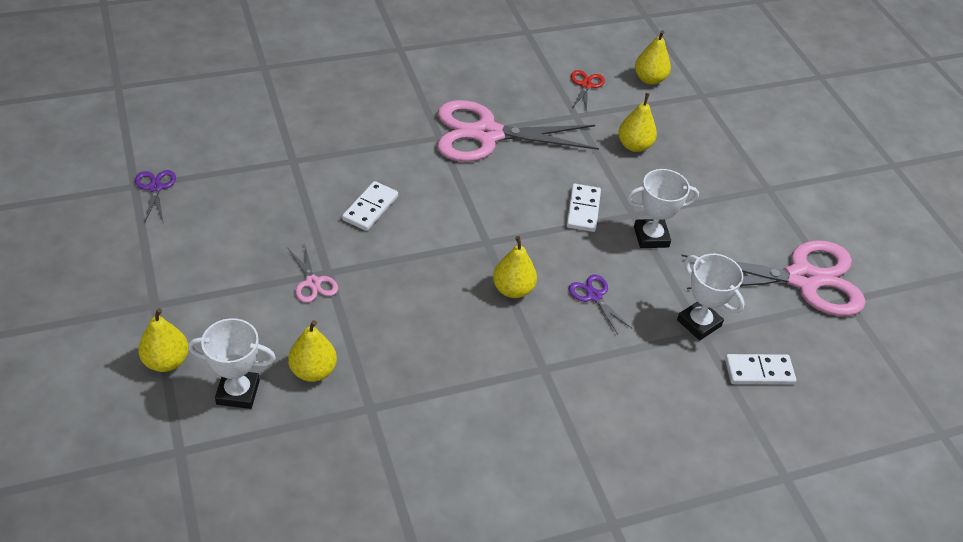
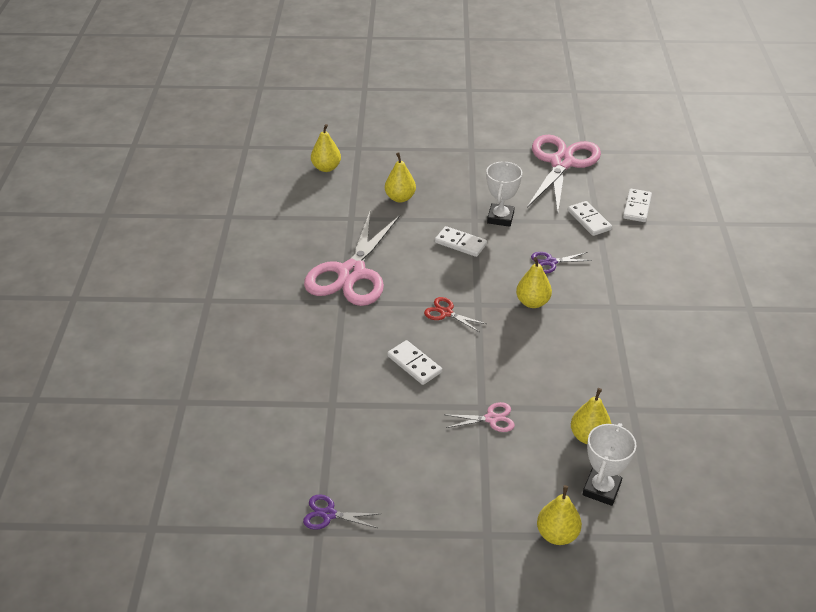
camera: 65 degrees left, 5 degrees down
(585, 85) = (316, 203): red scissors -> red scissors (446, 313)
(699, 323) = (589, 220): white trophy -> white domino

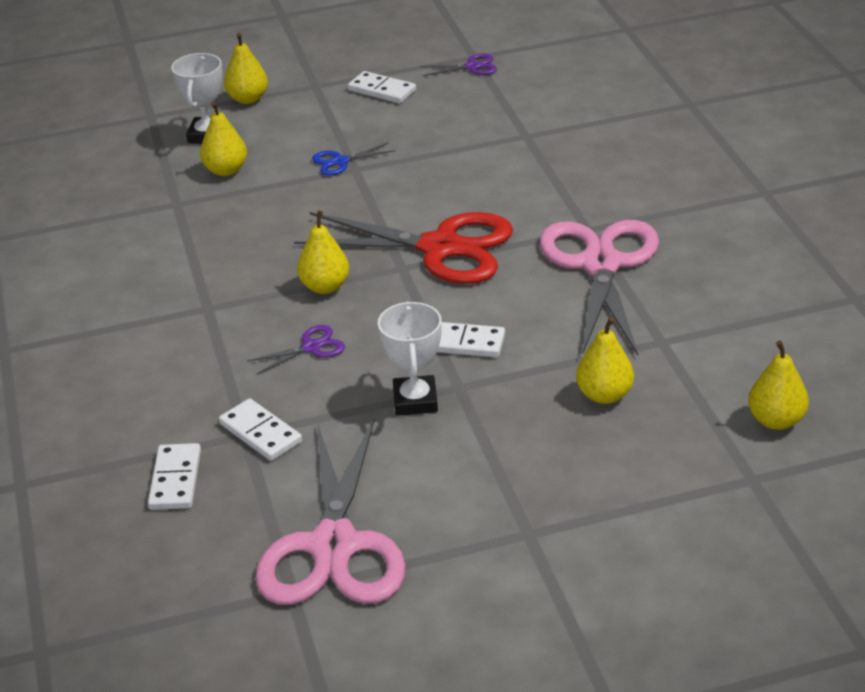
camera: 165 degrees right, 5 degrees down
(414, 364) = (453, 188): white domino -> white domino (382, 90)
(446, 313) = (440, 248): red scissors -> red scissors, size x2.43
(491, 418) = (340, 161): pink scissors -> blue scissors

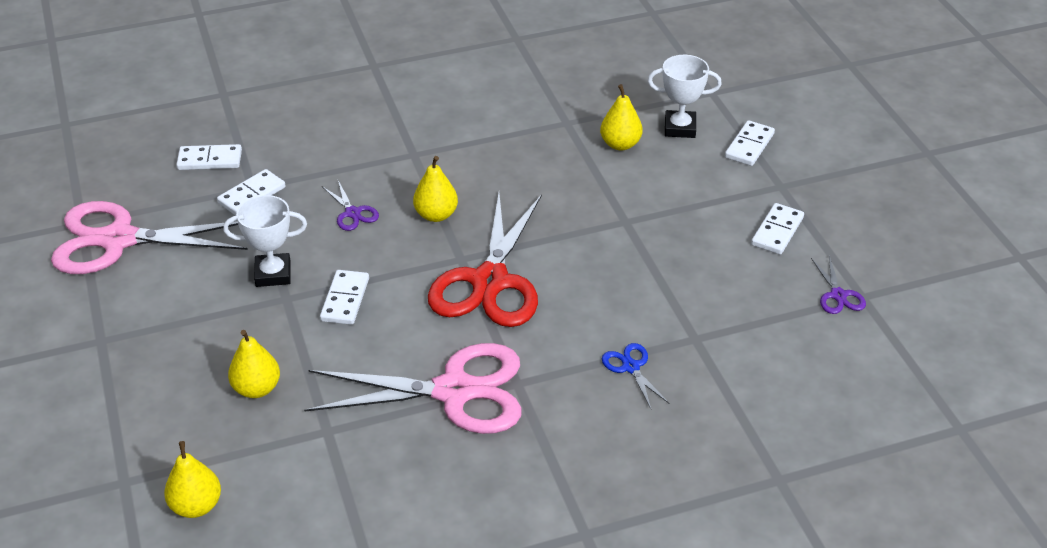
camera: 85 degrees right, 5 degrees up
(248, 99) = (749, 146): yellow pear -> white domino
(340, 161) = (638, 211): blue scissors -> blue scissors (631, 367)

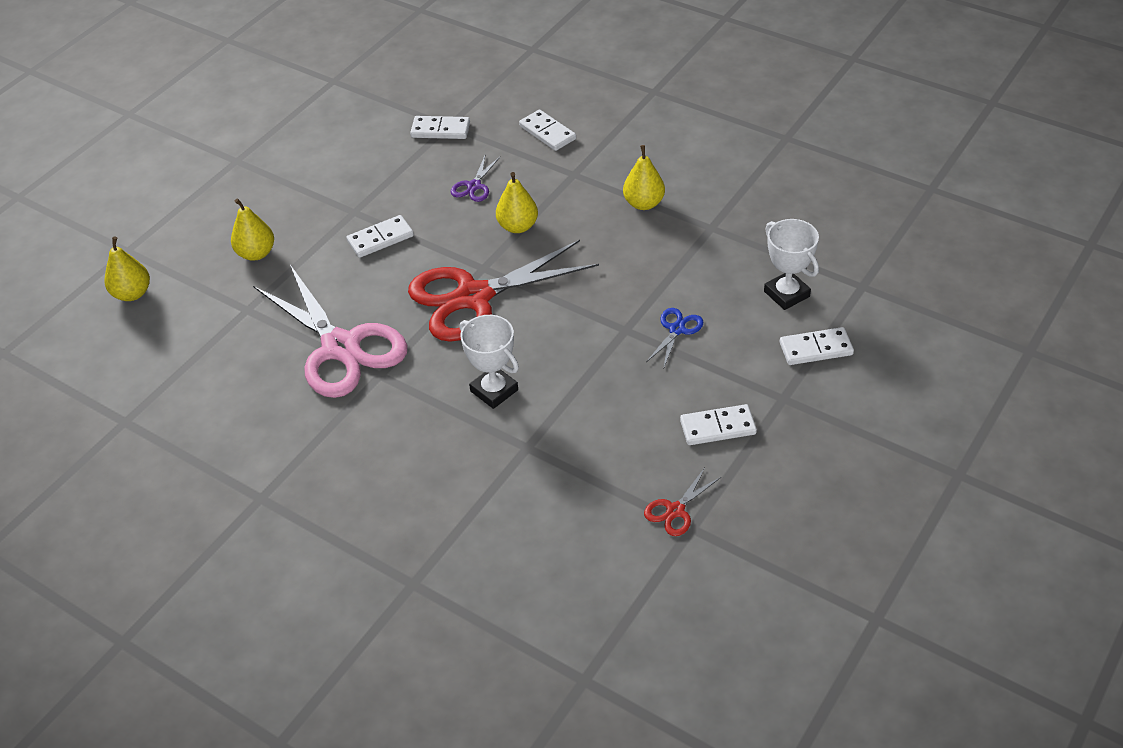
camera: 55 degrees right, 5 degrees up
(119, 240) = (334, 106): pink scissors -> none
(210, 160) = (455, 89): white domino -> white domino (547, 132)
(273, 274) = (371, 190): white trophy -> white trophy (494, 390)
(620, 144) = (720, 272): yellow pear -> yellow pear (644, 203)
(631, 367) = (456, 427): blue scissors -> blue scissors (676, 329)
(838, 295) = (675, 510): purple scissors -> red scissors

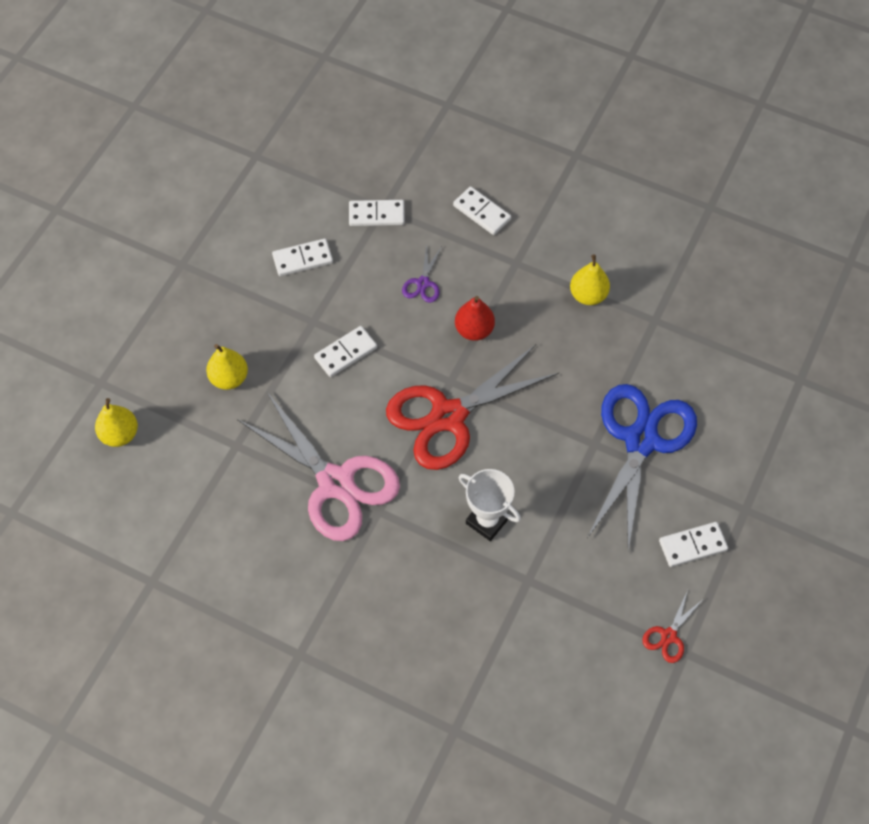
camera: 10 degrees left, 15 degrees up
(518, 226) = (474, 330): yellow pear -> red pear
(676, 329) = (640, 440): blue scissors -> blue scissors, size x2.43
(786, 294) = (734, 393): white trophy -> none
(816, 348) = (767, 453): white domino -> white domino (302, 259)

